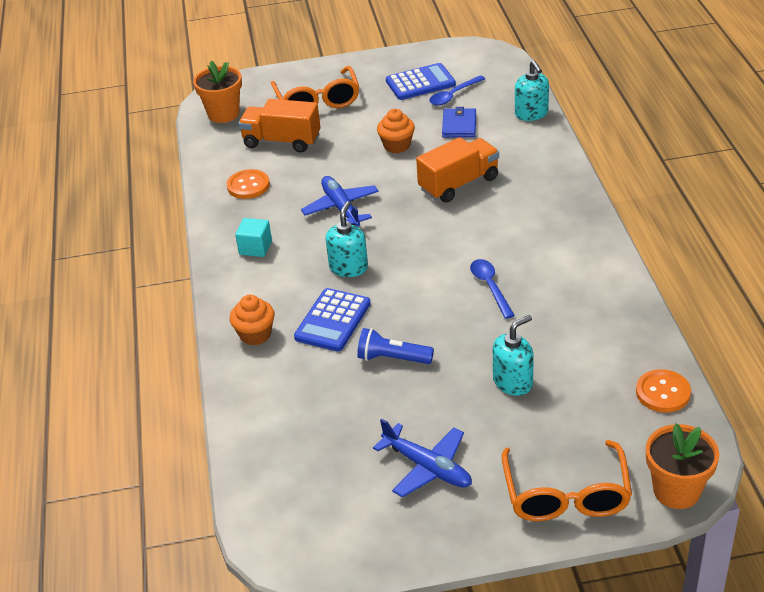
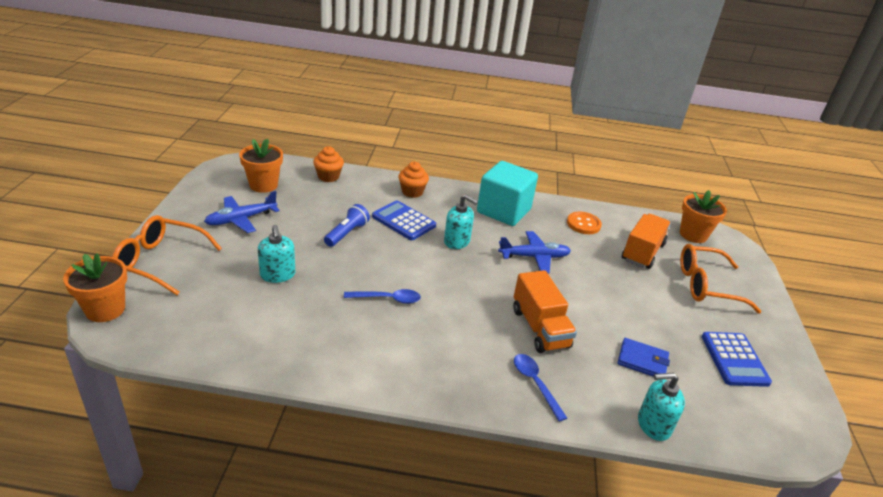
camera: 100 degrees right, 5 degrees down
(255, 248) = (503, 211): turquoise cube -> turquoise cube, size x2.08
(327, 487) = (263, 185): none -> orange flower pot
(397, 146) = (617, 310): orange cupcake -> orange cupcake (328, 177)
(453, 95) = (704, 376): blue spoon -> blue spoon (535, 384)
(663, 392) = (193, 344): orange button -> none

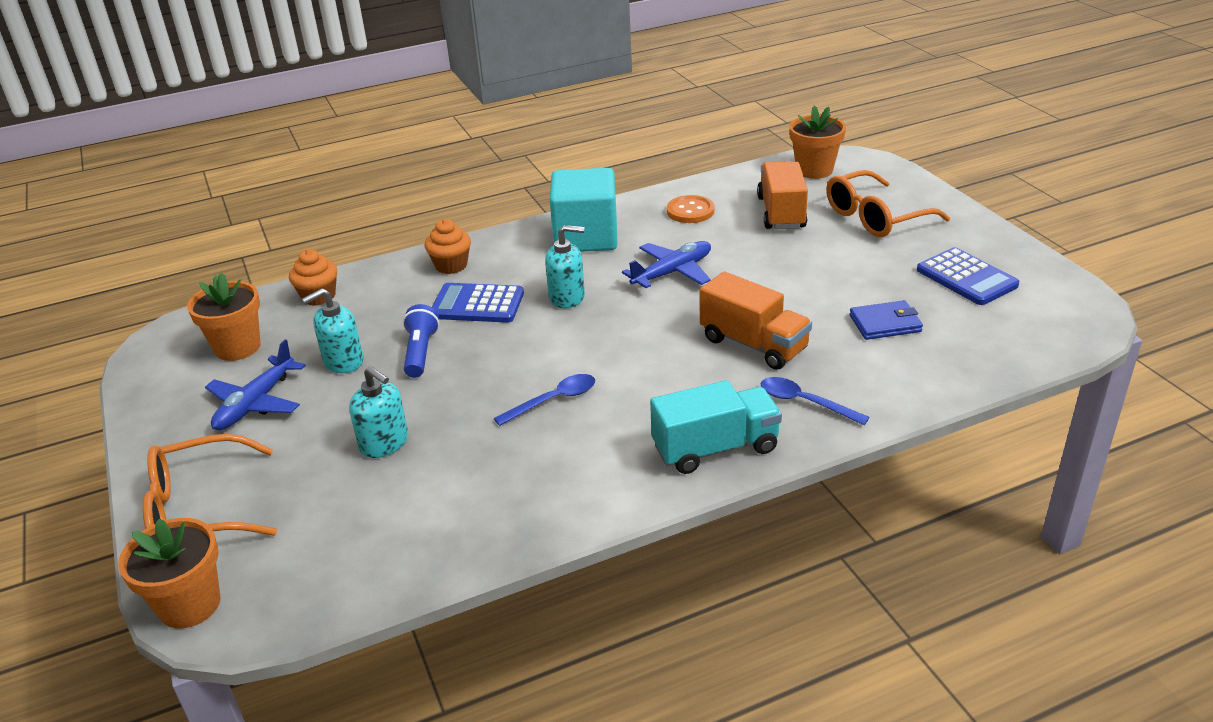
camera: 25 degrees left, 0 degrees up
(450, 381) = (715, 448): none -> turquoise truck
(653, 425) = (952, 379): turquoise soap dispenser -> turquoise soap dispenser (343, 361)

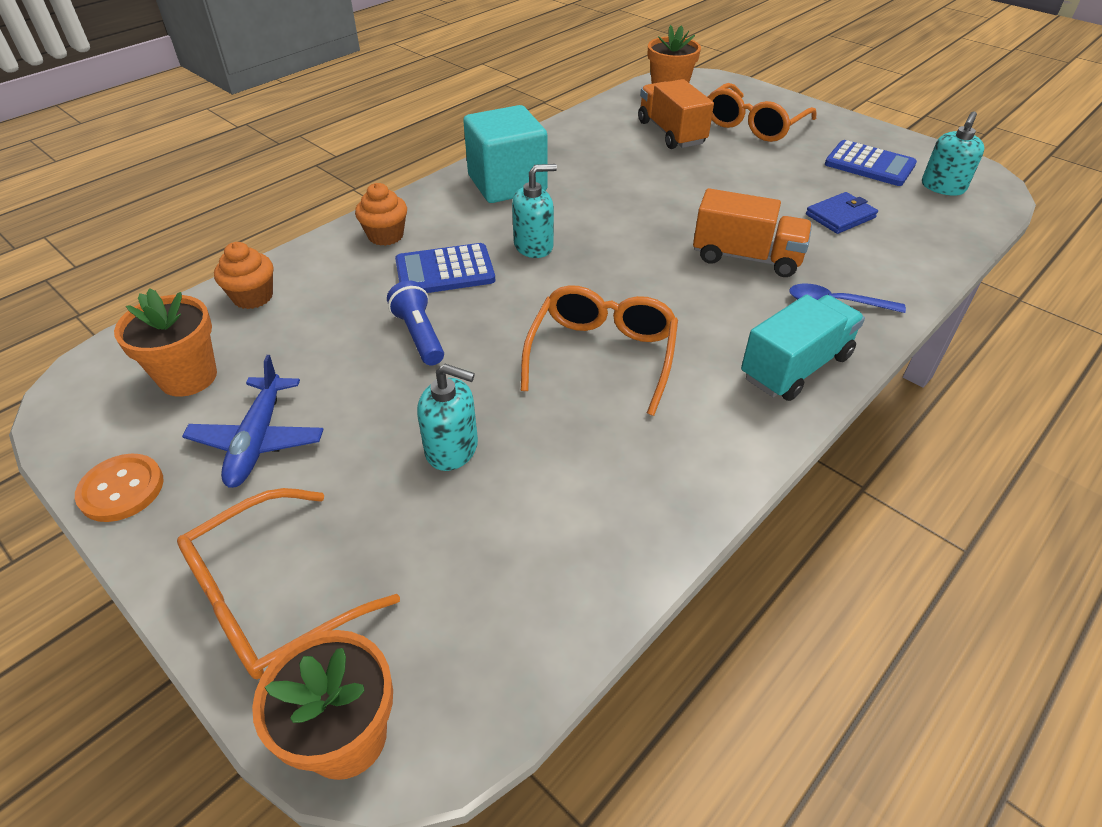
camera: 25 degrees left, 10 degrees up
(343, 361) = (335, 365): turquoise soap dispenser -> turquoise soap dispenser (942, 187)
(553, 400) = (602, 355): blue spoon -> orange glasses
(672, 272) = (617, 203): blue plane -> none
(690, 211) = (588, 144): orange button -> orange button (121, 489)

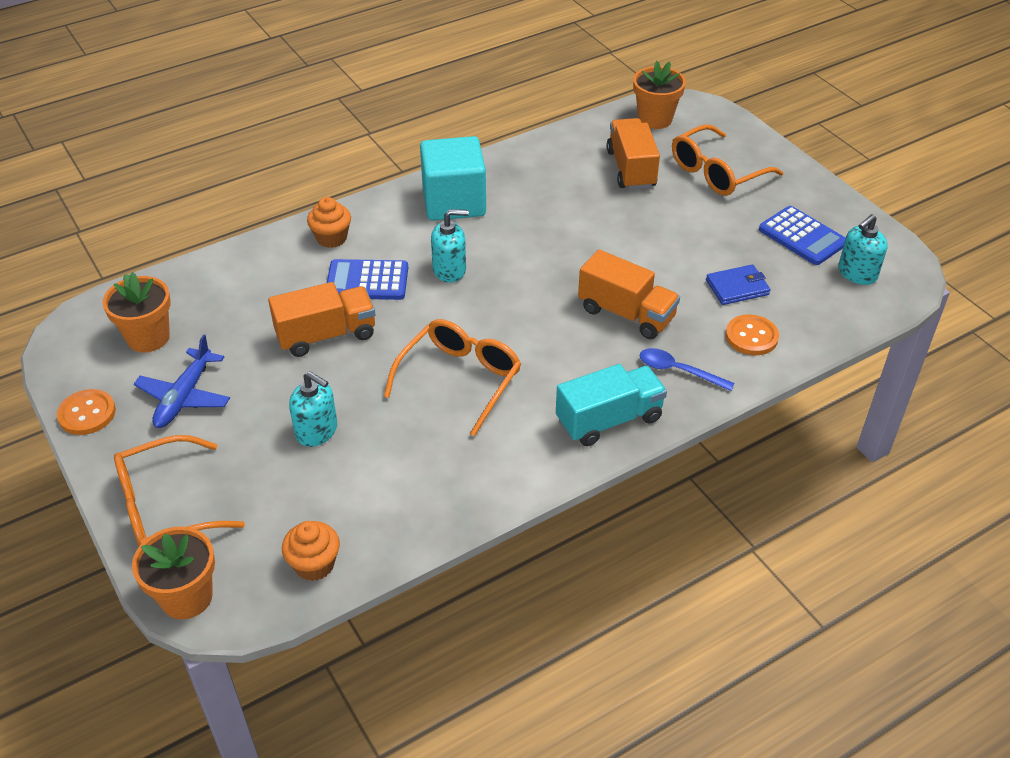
camera: 15 degrees right, 0 degrees up
(253, 297) = (211, 277): orange cupcake -> orange cupcake (314, 564)
(419, 335) = (326, 335): blue flashlight -> orange truck
(886, 258) = (751, 336): none -> orange button

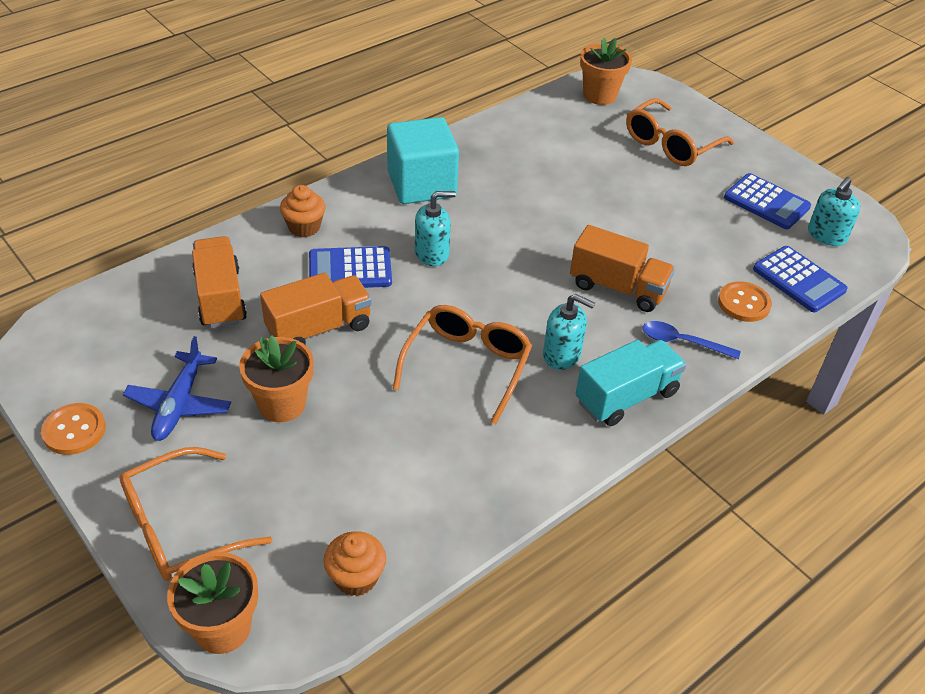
camera: 10 degrees left, 0 degrees up
(148, 337) = (128, 343): orange flower pot -> orange flower pot (282, 404)
(317, 431) = (329, 431): turquoise soap dispenser -> turquoise soap dispenser (562, 355)
(631, 169) = (588, 144): orange truck -> orange truck (220, 298)
(737, 287) = (718, 255): blue wallet -> none
(815, 317) = (798, 280): none -> blue calculator

